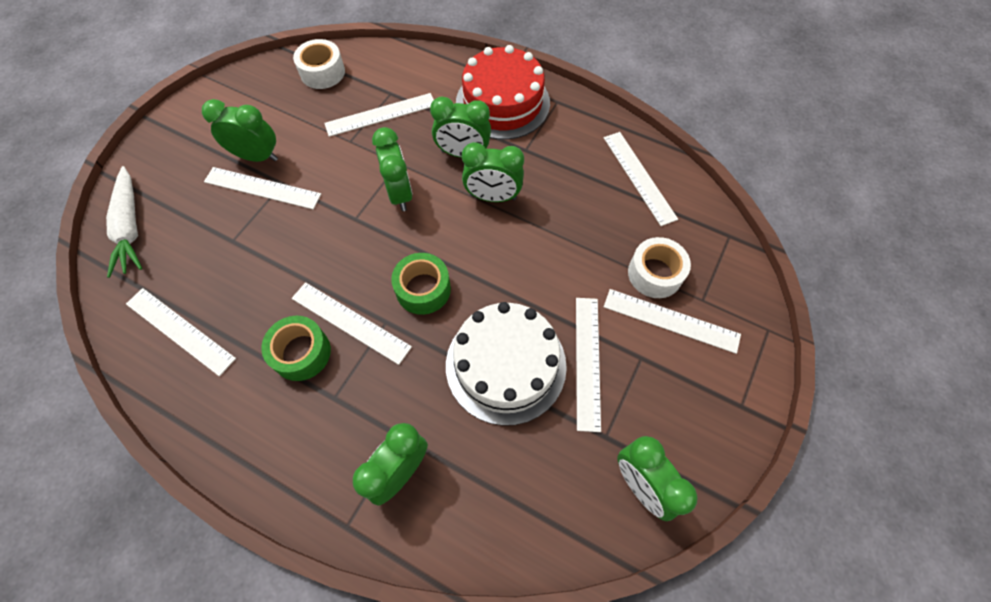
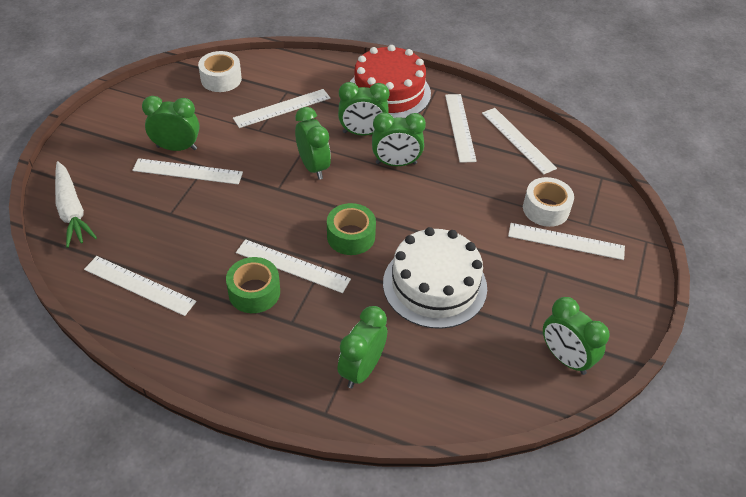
camera: 10 degrees left, 15 degrees down
(588, 361) = (503, 276): white ruler -> white ruler (460, 127)

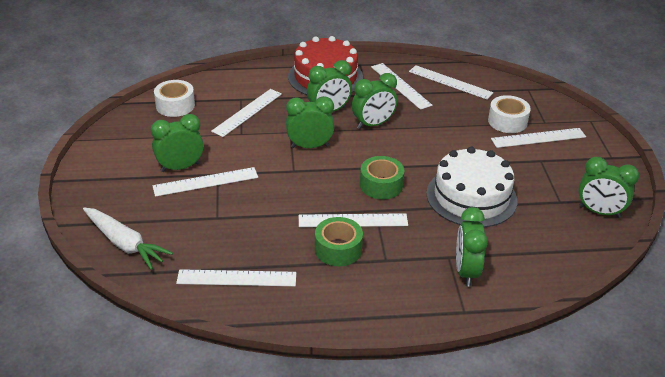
camera: 25 degrees left, 10 degrees down
(313, 167) = (309, 146): green clock -> green clock turned 45 degrees counterclockwise

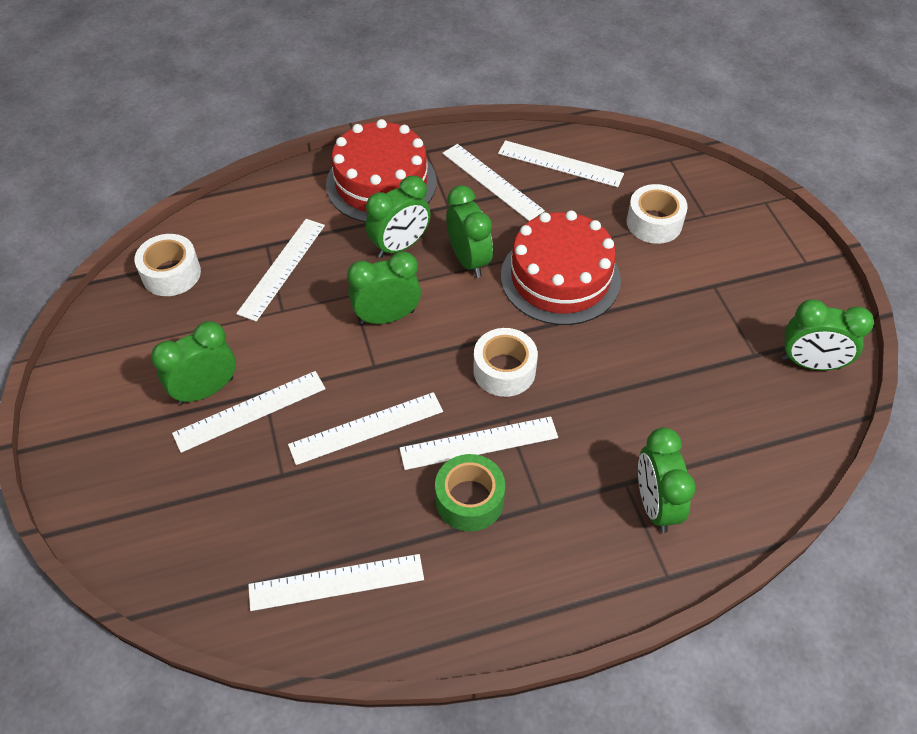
camera: 10 degrees left, 15 degrees up
(124, 243) = (156, 551): white carrot -> none
(373, 124) = (469, 260): green clock -> green clock turned 75 degrees counterclockwise
(381, 185) = (504, 370): green tape -> white tape
(433, 142) = (560, 277): none -> red cake
(471, 197) = (634, 368): white cake -> none
(538, 138) = (702, 245): white ruler -> white ruler (366, 428)

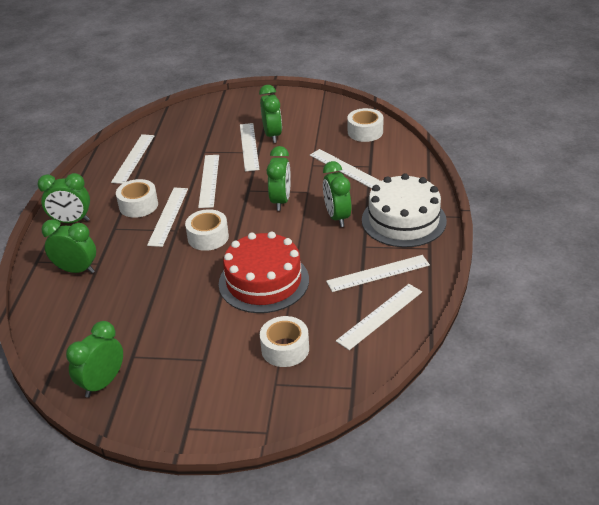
camera: 115 degrees right, 15 degrees down
(381, 183) = (403, 220): red cake -> white cake
(469, 260) = (306, 243): green clock -> green clock (71, 221)
(469, 500) = (138, 205): green tape -> white tape

